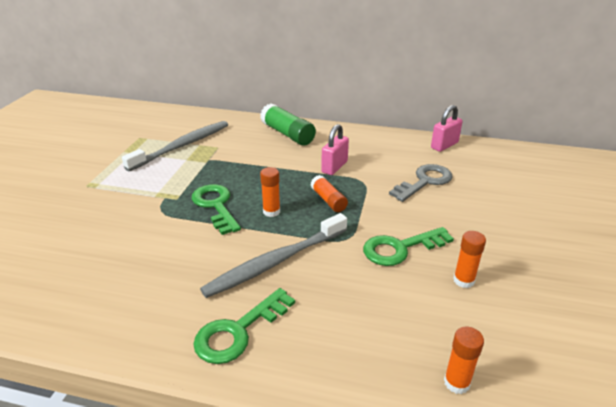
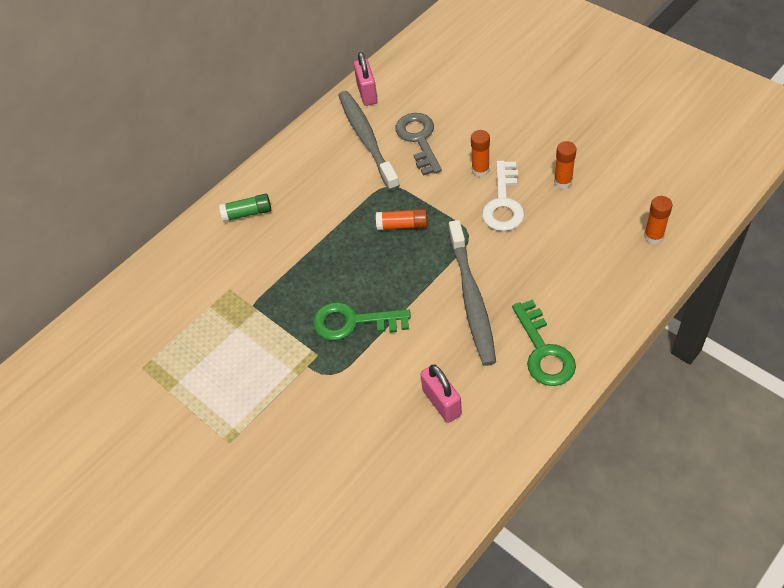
camera: 55 degrees left, 20 degrees up
(182, 146) = (200, 324): grey toothbrush -> grey toothbrush (366, 138)
(271, 211) = (393, 277): orange glue stick -> orange glue stick (480, 170)
(287, 134) = (247, 213): green glue stick -> green glue stick, size x0.61
(334, 167) = (346, 197): pink padlock -> pink padlock (442, 402)
(400, 248) = (503, 203): green key -> white key

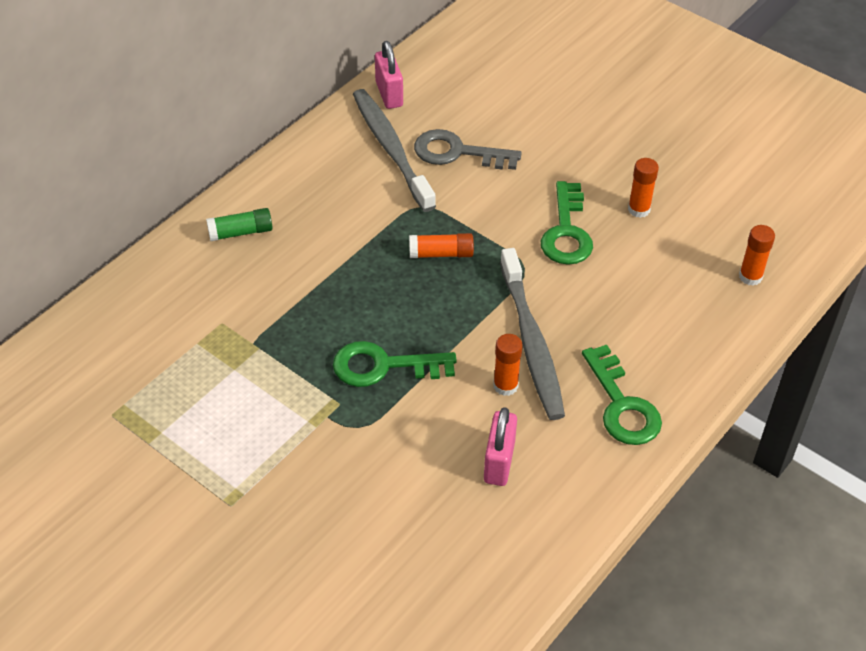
camera: 10 degrees left, 5 degrees down
(419, 139) = (457, 152): grey key -> grey key turned 60 degrees counterclockwise
(442, 402) = (499, 462): pink padlock -> pink padlock turned 45 degrees clockwise
(480, 170) = (536, 192): orange glue stick -> orange glue stick (505, 386)
(503, 203) = (566, 232): white key -> green key

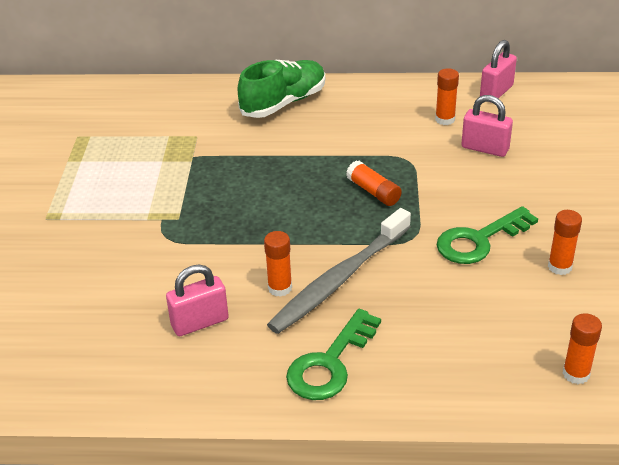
camera: 55 degrees right, 10 degrees down
(241, 232) = (283, 103): green glue stick -> green shoe
(383, 366) = (234, 220): green key -> none
(391, 148) = (445, 119): grey toothbrush -> orange glue stick
(457, 152) = (485, 148): grey key -> pink padlock

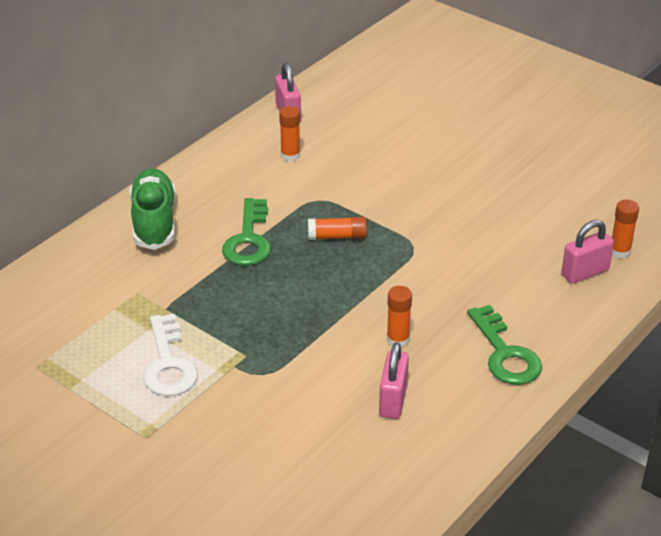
camera: 55 degrees left, 0 degrees up
(134, 188) = (168, 364): none -> white key
(339, 280) = (421, 305): grey toothbrush -> none
(479, 240) = (451, 218): green key -> green key (248, 239)
(485, 148) = (351, 158): pink padlock -> pink padlock (585, 273)
(559, 267) = (516, 200): orange glue stick -> none

